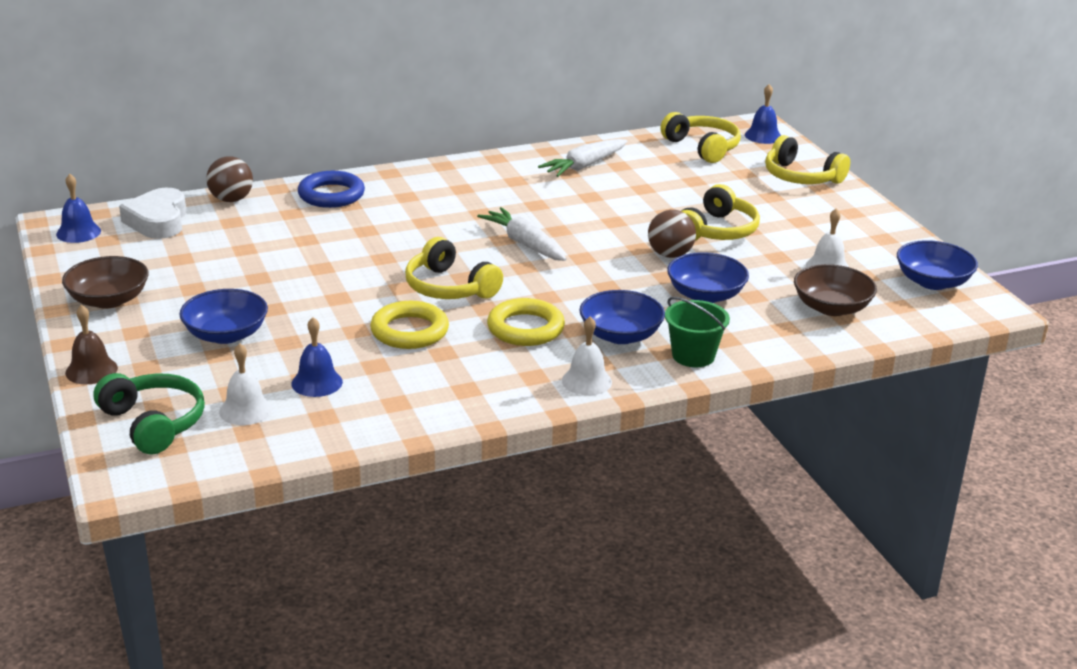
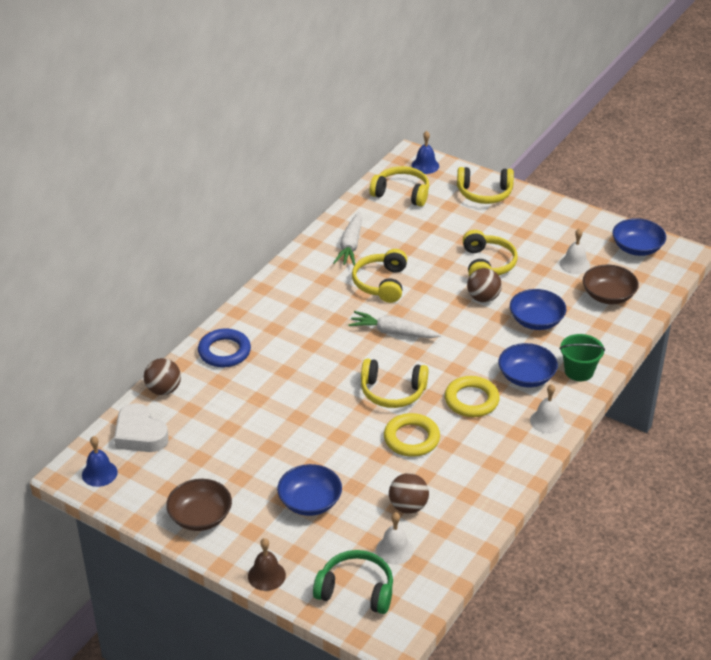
camera: 35 degrees left, 10 degrees up
(317, 382) = (408, 506): blue bell -> brown ball
(572, 204) = (381, 283): none -> yellow headphones

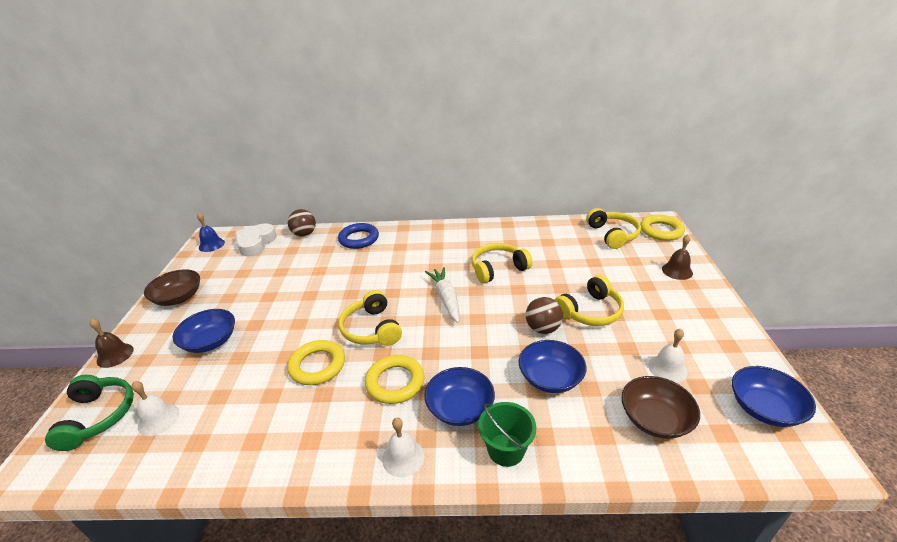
camera: 60 degrees right, 5 degrees down
(350, 245) = (524, 239): white carrot -> none
(408, 506) = (222, 403): brown ball -> none
(425, 165) = (661, 231): blue bell -> yellow ring
(484, 193) = (677, 271): yellow headphones -> brown bell

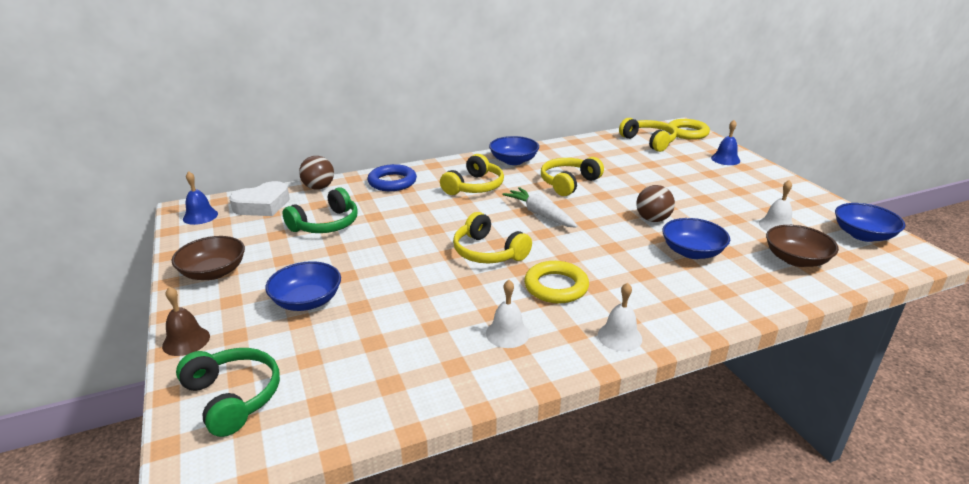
camera: 25 degrees left, 5 degrees down
(158, 419) = (319, 379): white bell -> white bell (507, 333)
(255, 243) = (262, 205): white heart -> white heart turned 120 degrees counterclockwise
(281, 271) = (326, 224): none -> green headphones
(317, 365) = (460, 292): yellow ring -> none
(460, 408) = (635, 290): blue bowl -> blue bowl (513, 161)
(506, 449) = (702, 308): green bucket -> none
(590, 311) = (681, 200): yellow headphones -> yellow headphones (474, 187)
(677, 271) = (725, 159): brown bell -> blue bell

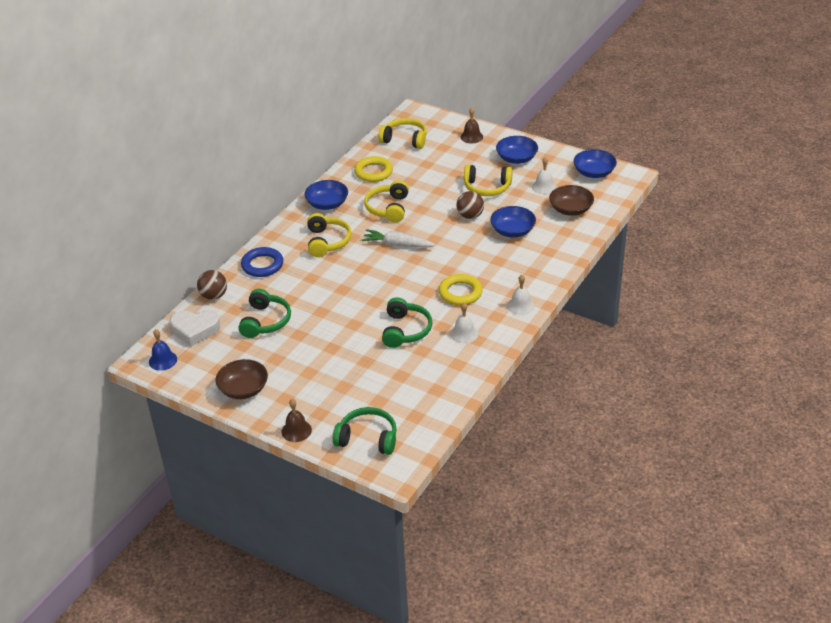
camera: 35 degrees left, 10 degrees up
(262, 205) = (195, 330): white heart -> white heart turned 75 degrees clockwise
(307, 301) = (331, 374): blue bowl -> blue bowl (516, 158)
(444, 296) = (405, 330): none -> green headphones
(488, 252) = (397, 289): yellow headphones -> yellow headphones (487, 187)
(687, 133) = (424, 118): yellow ring -> yellow ring (373, 172)
(725, 159) = (471, 137): blue bell -> brown bell

